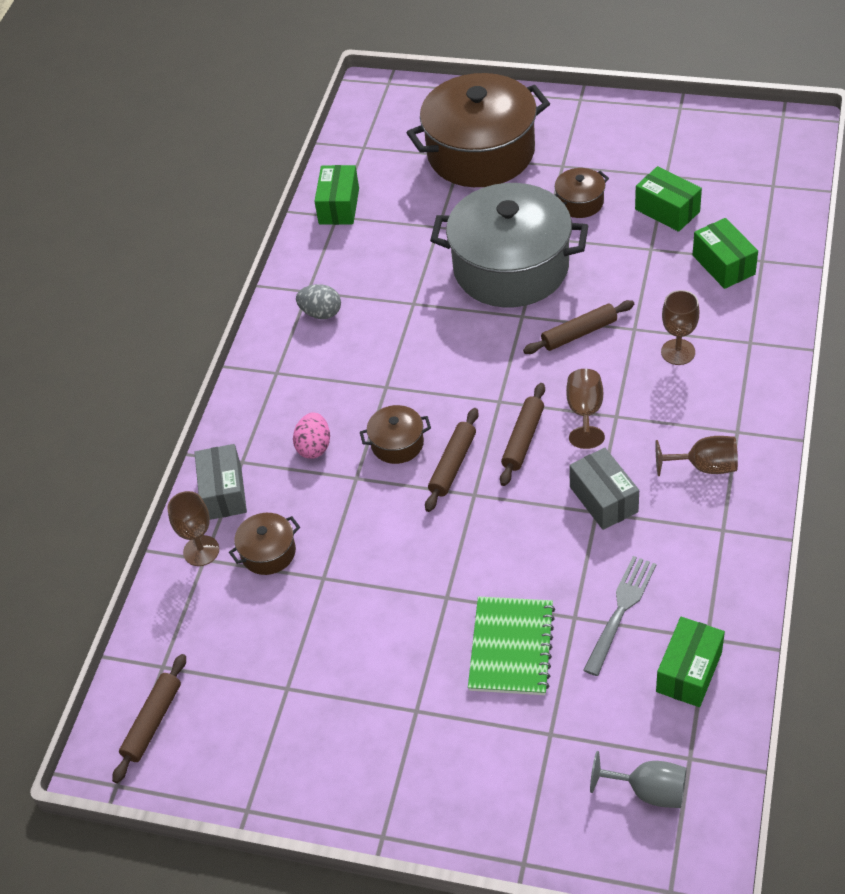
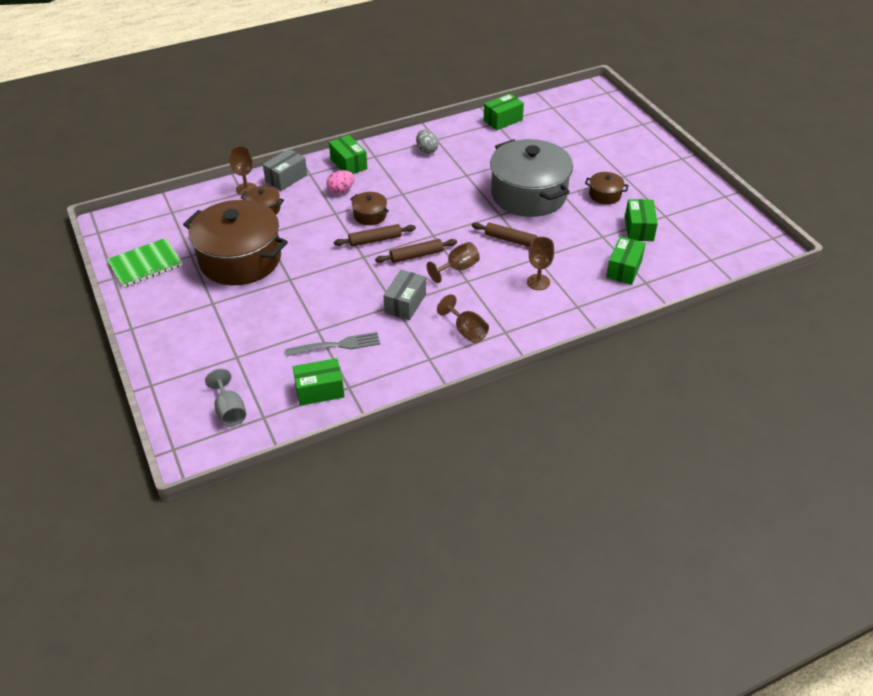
camera: 45 degrees right, 5 degrees down
(152, 722) = (139, 225): brown rolling pin -> none
(264, 408) = (348, 164): none -> green box
(481, 153) = (597, 145): brown pot -> brown pot (240, 259)
(511, 647) = (278, 317): green notebook -> green notebook (145, 264)

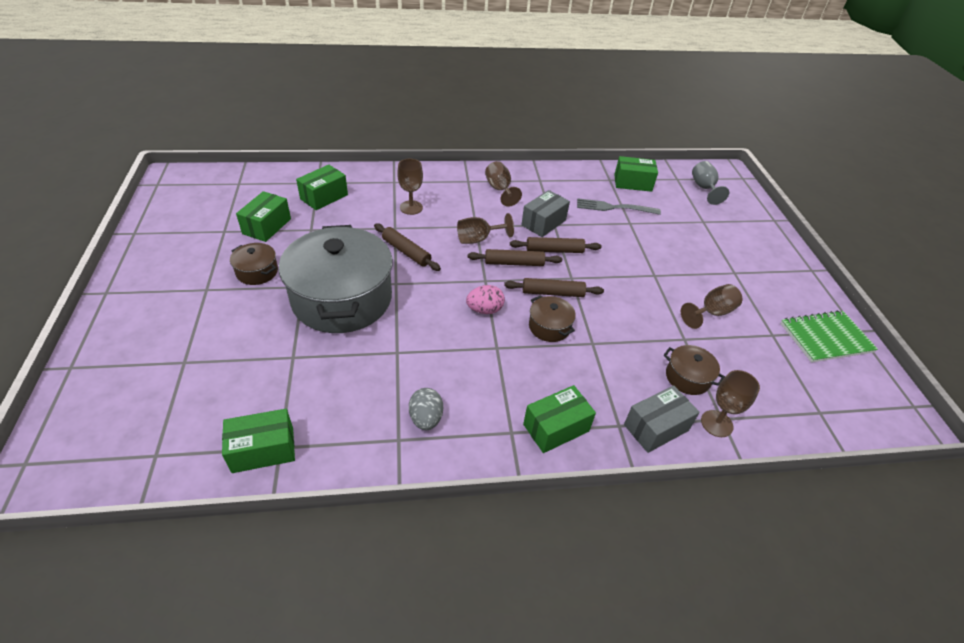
camera: 165 degrees left, 0 degrees up
(240, 259) = (711, 313): brown pot -> brown goblet
(341, 191) = (578, 378): pink egg -> pink egg (484, 310)
(348, 164) = (556, 428): green box -> green box turned 75 degrees clockwise
(385, 277) = (554, 250): none -> brown rolling pin

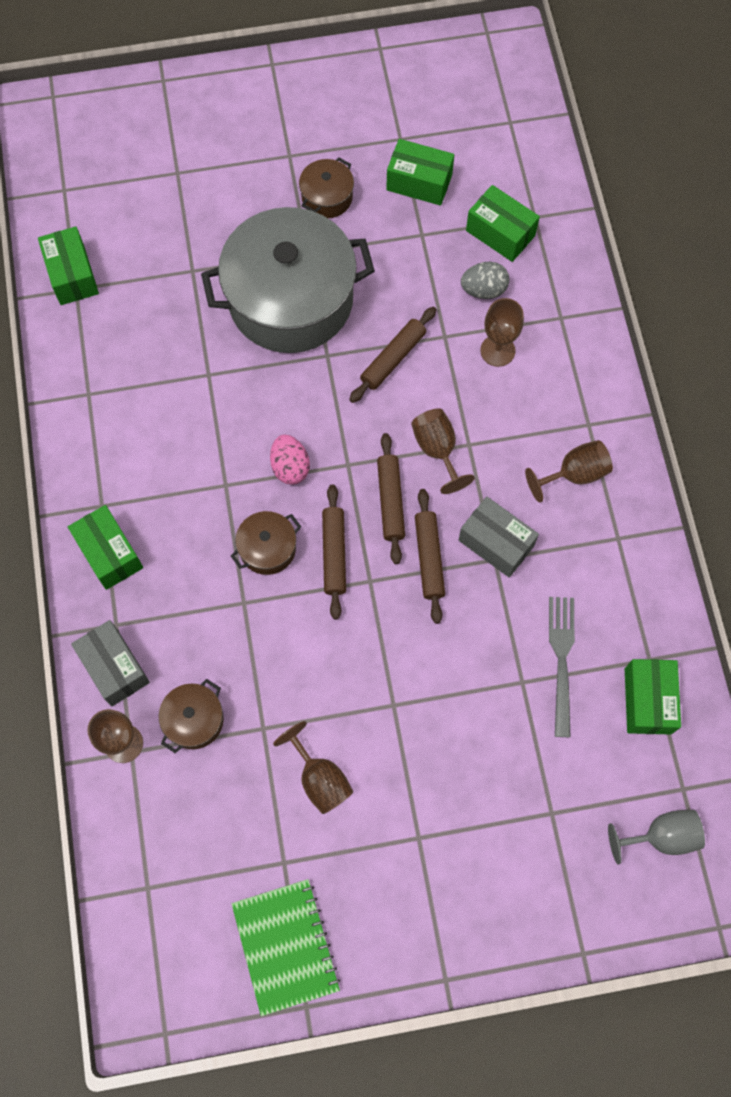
camera: 90 degrees right, 25 degrees up
(426, 418) = (116, 417): grey egg -> grey egg (483, 290)

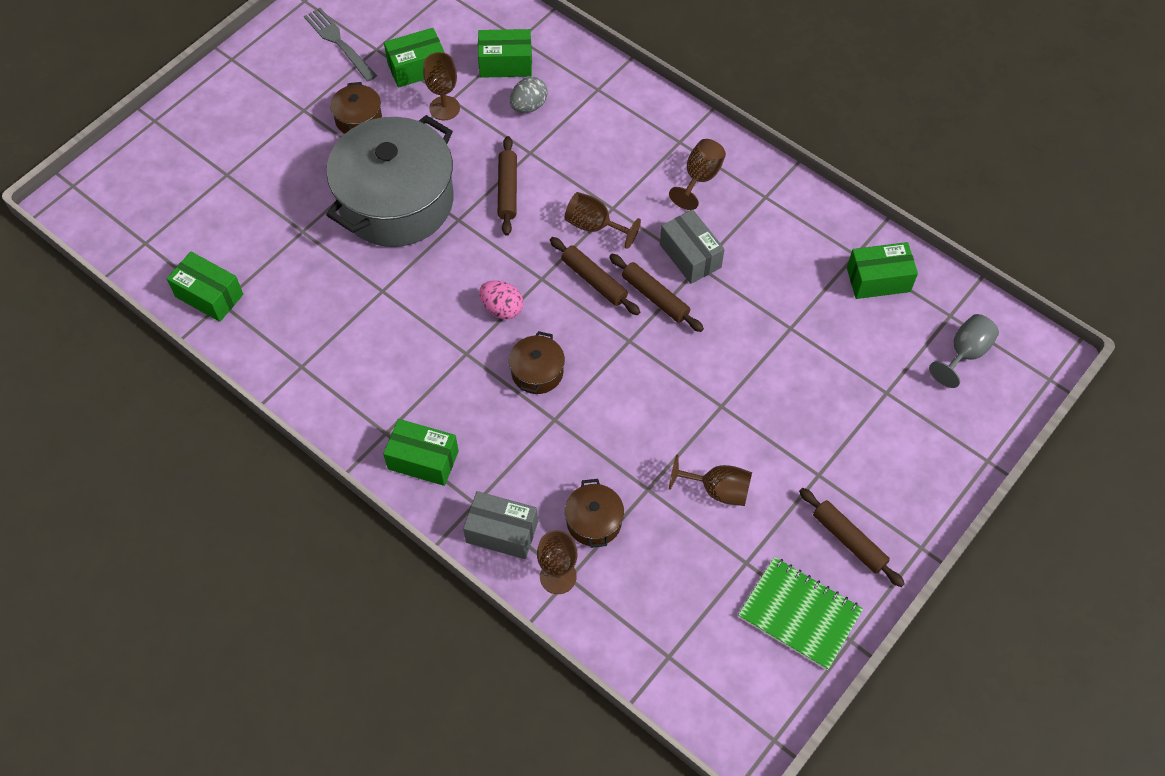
camera: 40 degrees left, 10 degrees down
(334, 554) = (588, 341): brown rolling pin -> brown rolling pin (849, 540)
(496, 543) = (690, 256): grey box -> grey box turned 60 degrees clockwise
(497, 350) = (575, 137): brown goblet -> brown goblet (444, 108)
(561, 660) = (801, 295): grey fork -> grey fork (339, 43)
(647, 701) = (878, 280): green box -> green box turned 60 degrees counterclockwise

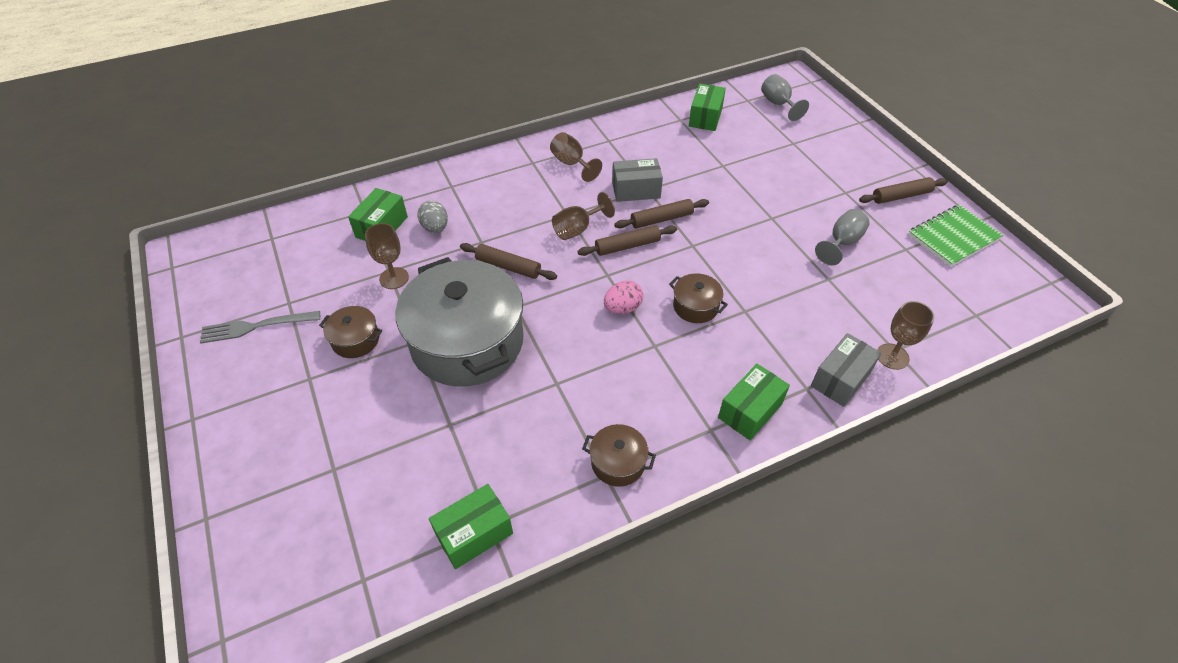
camera: 65 degrees left, 10 degrees down
(417, 68) = (335, 282): green box -> none
(594, 521) = (847, 318): brown pot -> brown pot (618, 462)
(718, 490) = (842, 243): brown goblet -> grey goblet

